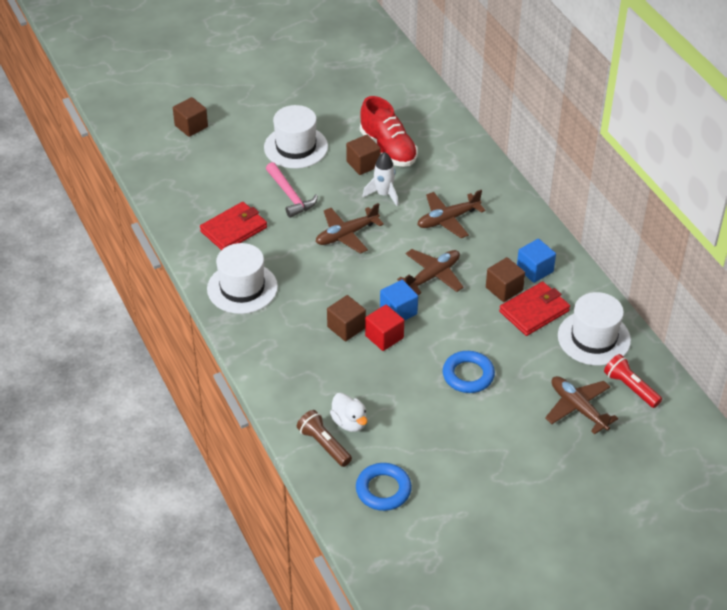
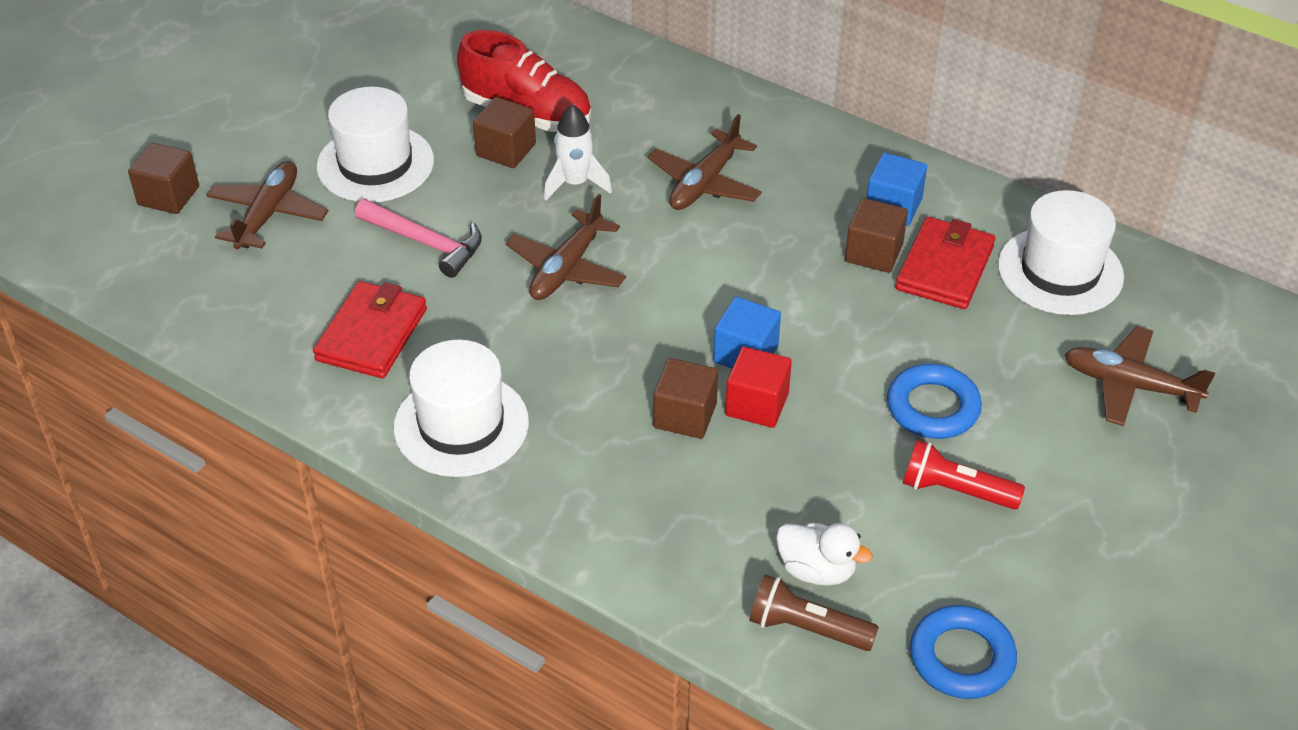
camera: 30 degrees left, 0 degrees up
(432, 276) = (752, 277): brown plane -> brown plane (268, 214)
(630, 388) = (1172, 322): red flashlight -> red flashlight (955, 491)

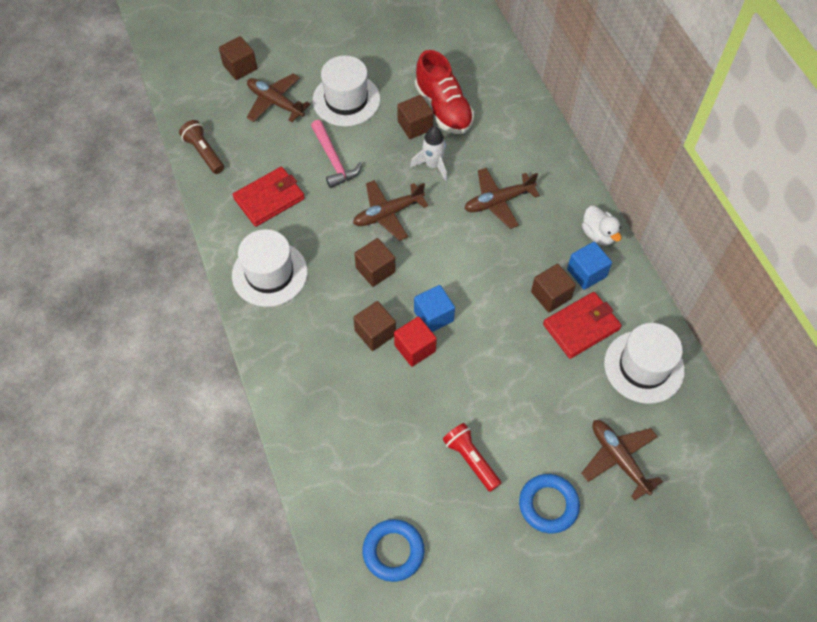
camera: 35 degrees right, 15 degrees up
(268, 214) = (275, 103): brown plane -> brown plane turned 105 degrees counterclockwise
(613, 342) = (375, 270): none -> brown cube
(806, 628) = (334, 485): brown flashlight -> brown flashlight (204, 153)
(816, 570) = (365, 458): white duck -> white duck (598, 234)
(933, 407) = (501, 405): blue ring -> blue ring (548, 505)

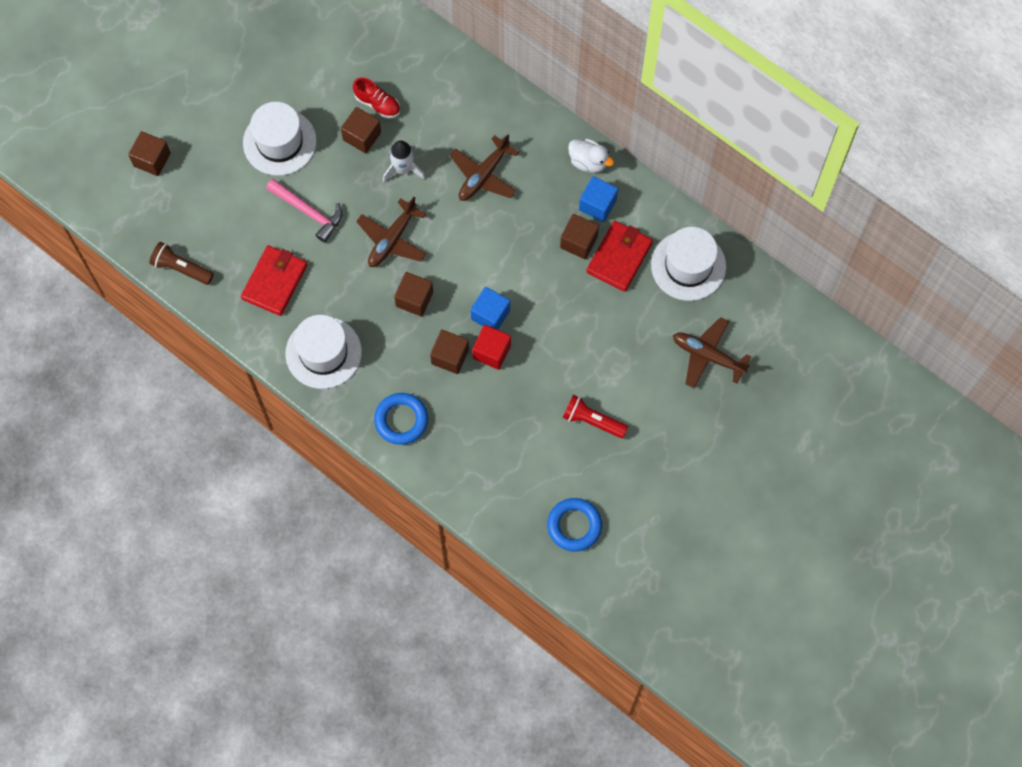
camera: 30 degrees left, 10 degrees up
(275, 103) = (213, 180): brown plane -> none
(443, 108) = (377, 104): red shoe -> red shoe, size x0.57
(548, 505) = (672, 423): blue ring -> blue ring (401, 420)

